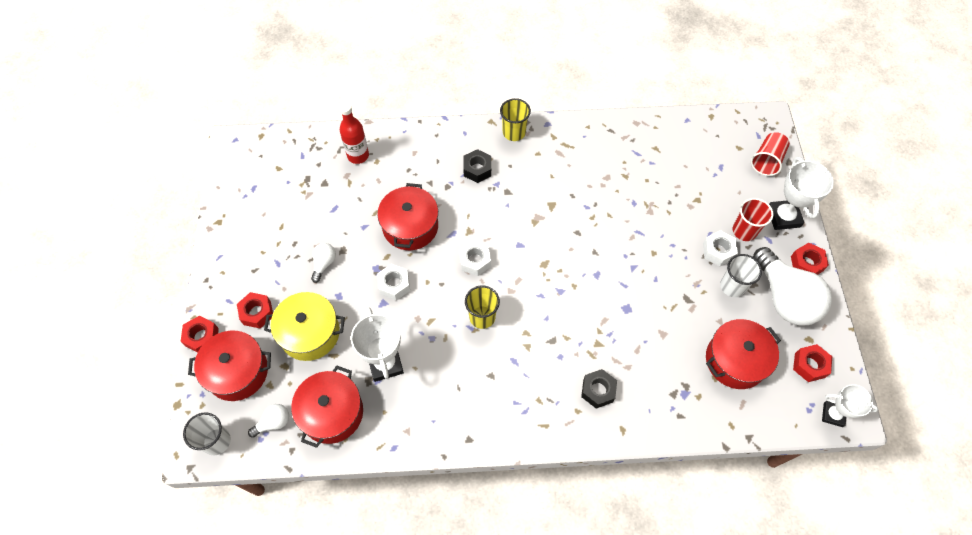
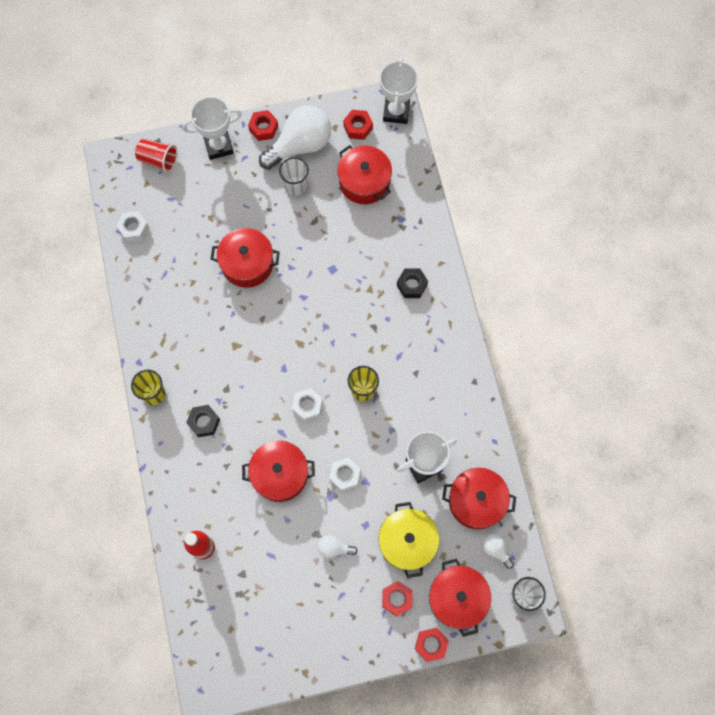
camera: 100 degrees left, 10 degrees up
(641, 227) = (247, 263): none -> red pot
(718, 251) = (263, 198): white nut -> white nut (134, 229)
(744, 231) = (238, 177): red cup -> none
(832, 414) = (396, 112): white trophy -> white trophy, size x1.52

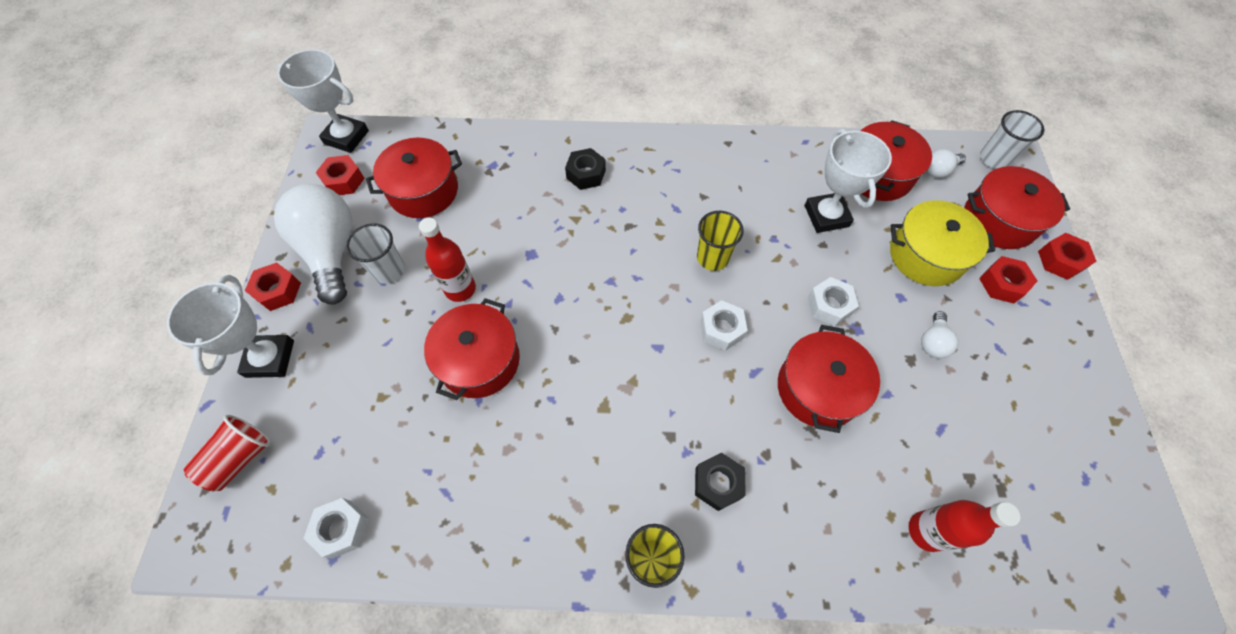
camera: 75 degrees left, 10 degrees down
(293, 234) = (460, 289): none -> red bottle

